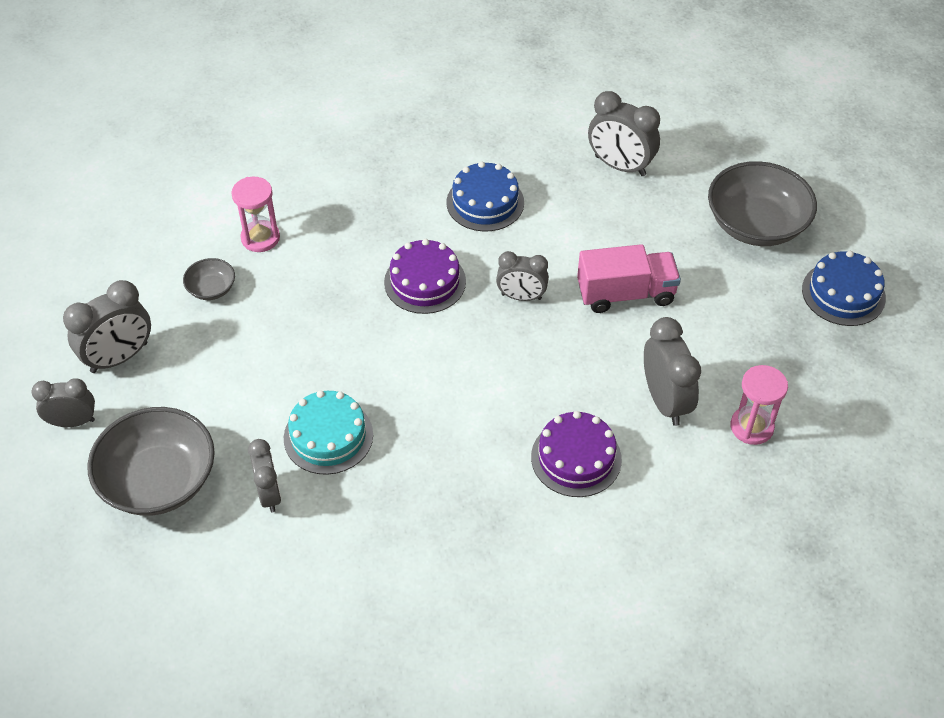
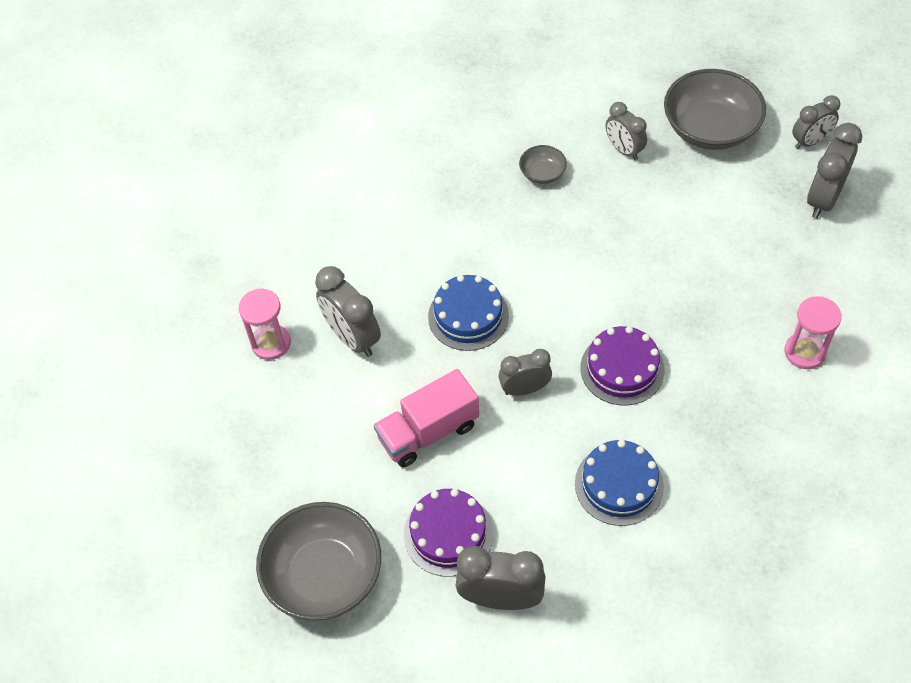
camera: 160 degrees right, 5 degrees up
(211, 289) = (804, 285): grey bowl -> grey bowl (542, 173)
(328, 436) = (611, 204): turquoise cake -> none
(576, 458) = (407, 262): purple cake -> purple cake (448, 533)
(843, 293) = (213, 520): blue cake -> blue cake (468, 316)

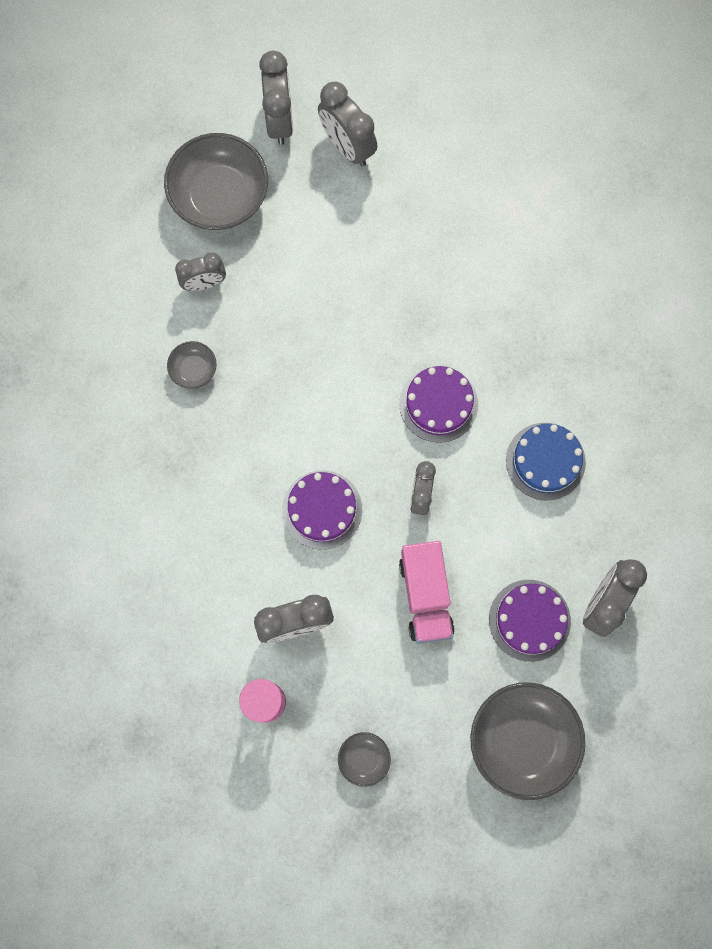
camera: 70 degrees left, 20 degrees up
(250, 441) = (364, 758): none -> grey bowl
(468, 316) = (322, 509): blue cake -> purple cake
(804, 352) = (491, 250): pink hourglass -> none
(810, 141) = (279, 120): grey clock -> grey clock, size x1.51

